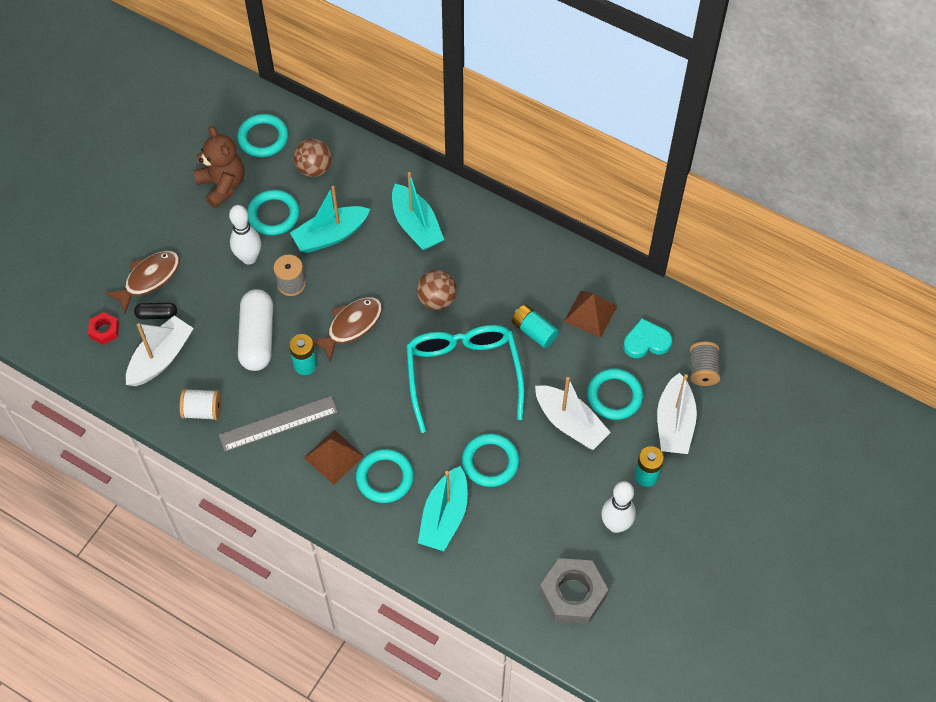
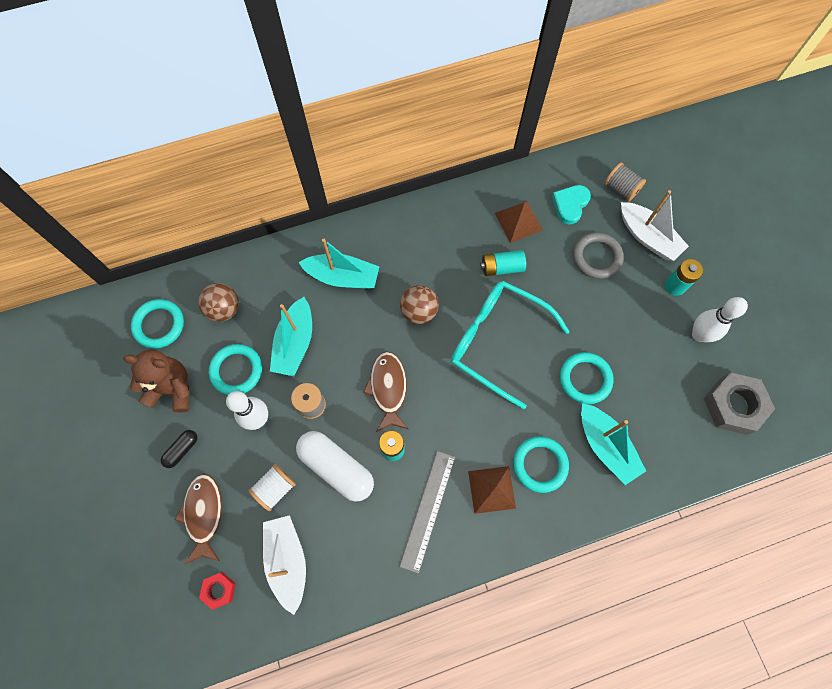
camera: 50 degrees left, 10 degrees up
(157, 315) = (243, 533): black capsule -> black capsule (182, 450)
(203, 410) = (366, 563): white spool -> white spool (275, 488)
(570, 423) = (595, 302): white boat -> none
(614, 396) = (596, 257): turquoise ring -> grey ring

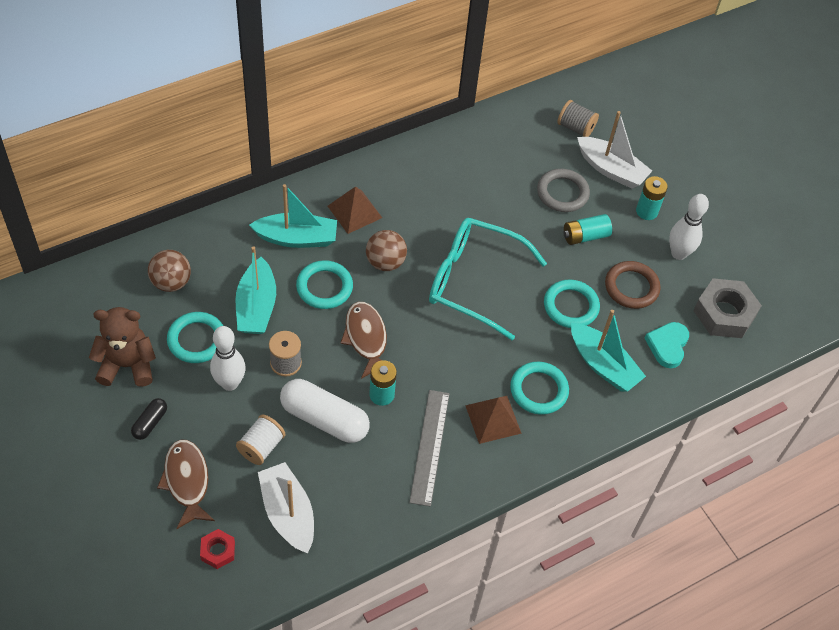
camera: 15 degrees left, 15 degrees down
(159, 325) = (100, 305): turquoise ring -> turquoise ring (324, 287)
(501, 267) = (465, 212): turquoise battery -> turquoise battery (585, 236)
(518, 221) = (475, 167): brown pyramid -> brown pyramid (355, 211)
(570, 205) = (526, 147): turquoise heart -> turquoise heart (667, 346)
(647, 366) = (631, 287): none -> brown ring

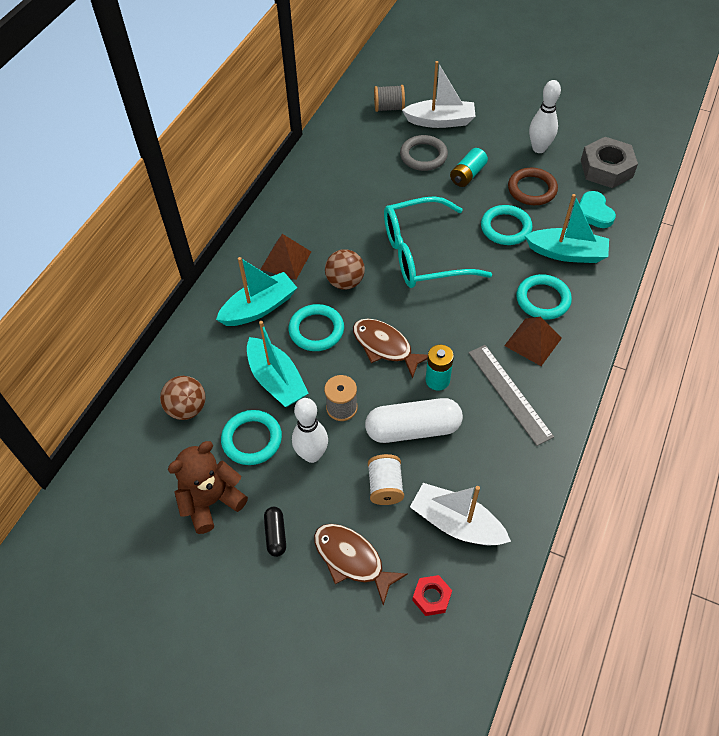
camera: 30 degrees left, 0 degrees up
(646, 211) = (491, 134): turquoise battery -> none

